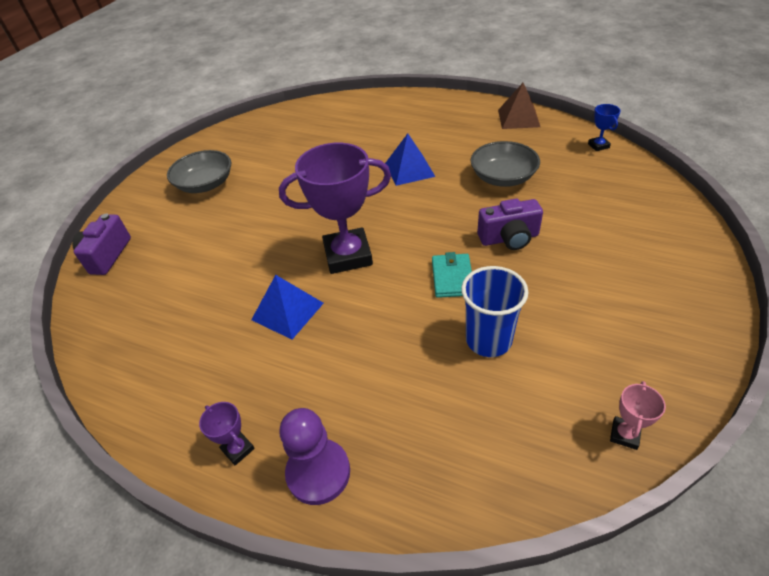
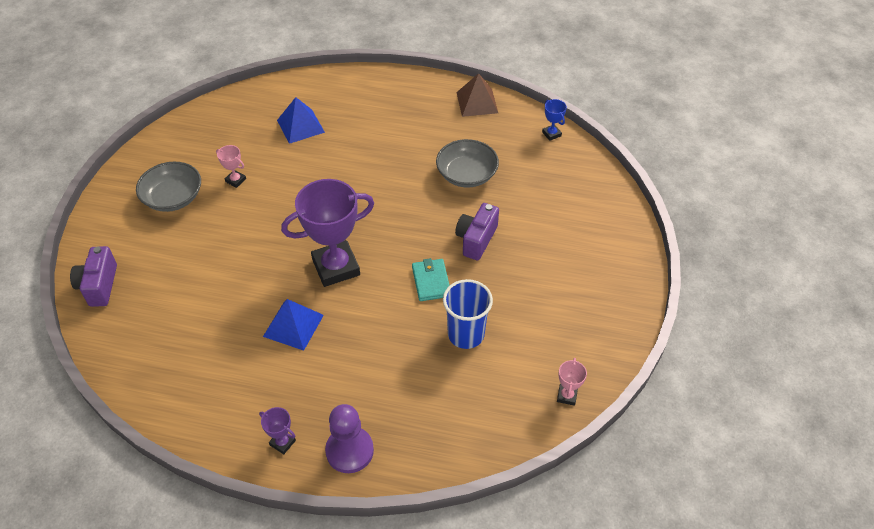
camera: 15 degrees left, 5 degrees up
(268, 173) = (235, 180): none -> pink trophy
(409, 169) = (378, 170): blue pyramid -> blue pyramid (300, 126)
(509, 238) = (476, 239): purple camera -> purple camera turned 135 degrees clockwise

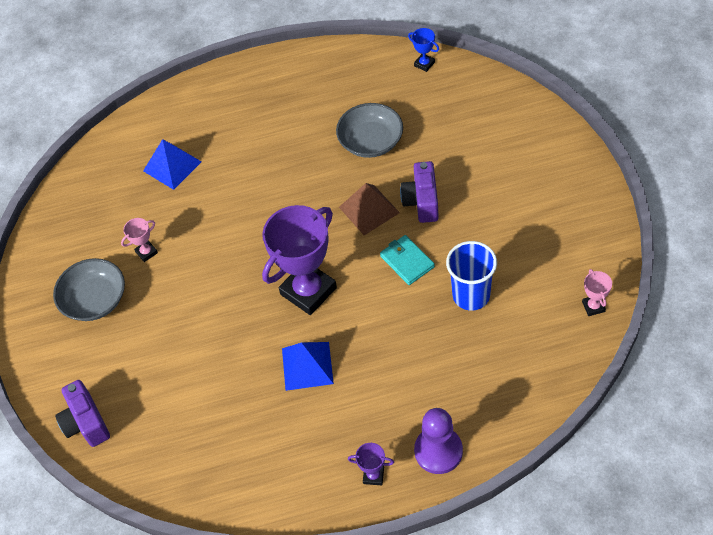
camera: 20 degrees left, 5 degrees up
(235, 180) = (146, 252): pink trophy -> pink trophy turned 45 degrees counterclockwise
(477, 102) = (332, 63): brown pyramid -> brown pyramid (369, 209)

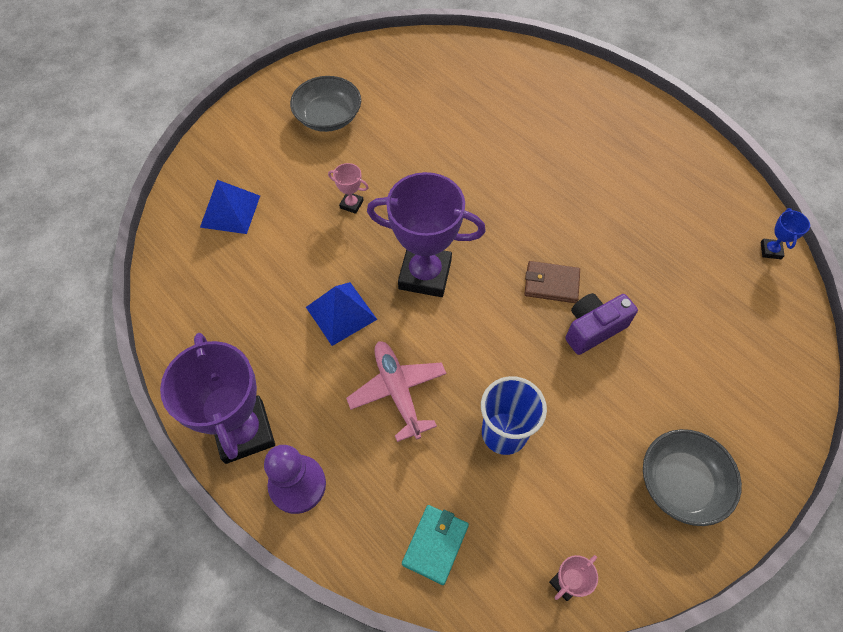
camera: 55 degrees right, 5 degrees up
(86, 422) = (207, 170): purple camera -> none
(146, 252) = (396, 128): pink trophy -> pink trophy (351, 204)
(172, 166) = (497, 102): blue pyramid -> blue pyramid (230, 211)
(369, 209) = (551, 284): brown pyramid -> brown wallet
(371, 141) = (635, 246): grey bowl -> grey bowl (681, 483)
(373, 475) = (244, 432): purple trophy -> purple trophy, size x2.36
(399, 352) = (398, 391): none -> pink plane
(407, 261) = (510, 348): turquoise wallet -> turquoise wallet (435, 544)

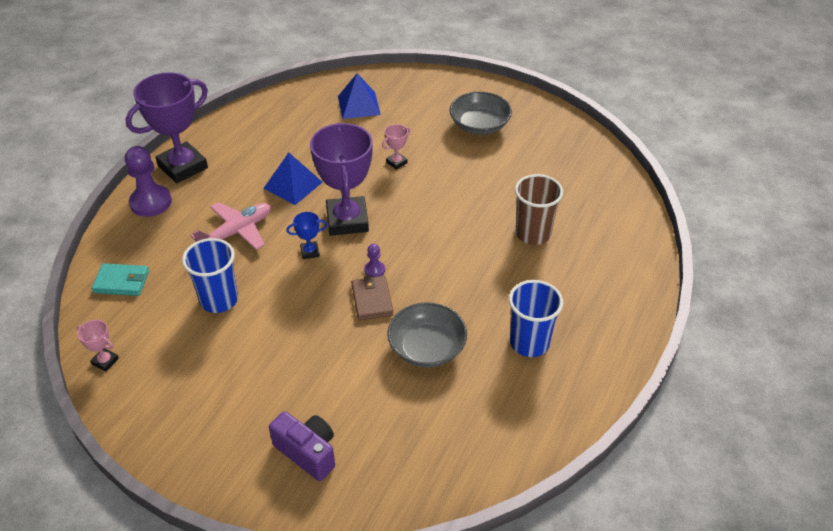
camera: 70 degrees right, 15 degrees down
(351, 204) = (396, 162): pink trophy -> pink trophy turned 45 degrees clockwise
(506, 130) = (533, 233): none -> brown cup
(509, 270) = (374, 270): none -> purple pawn
(593, 329) = (336, 337): purple camera -> purple camera (307, 452)
(641, 178) = (529, 343): none -> blue cup
(681, 483) = (204, 423): grey bowl -> grey bowl (427, 347)
(770, 250) = (490, 467): blue trophy -> blue trophy (310, 252)

